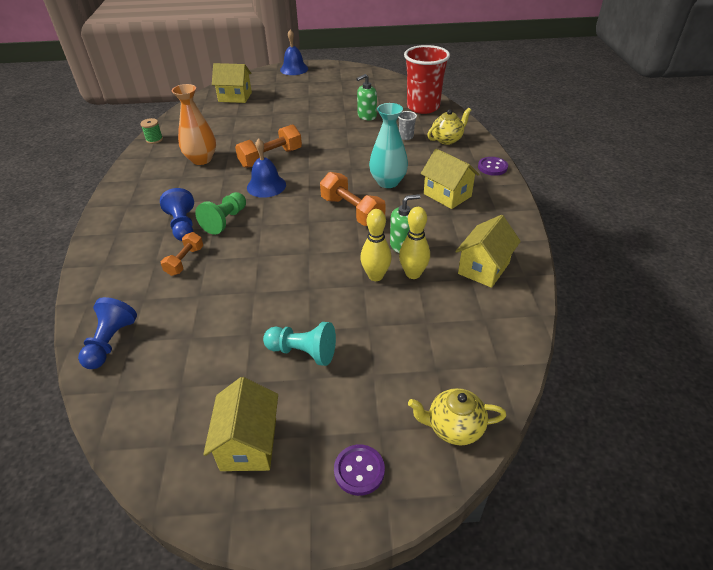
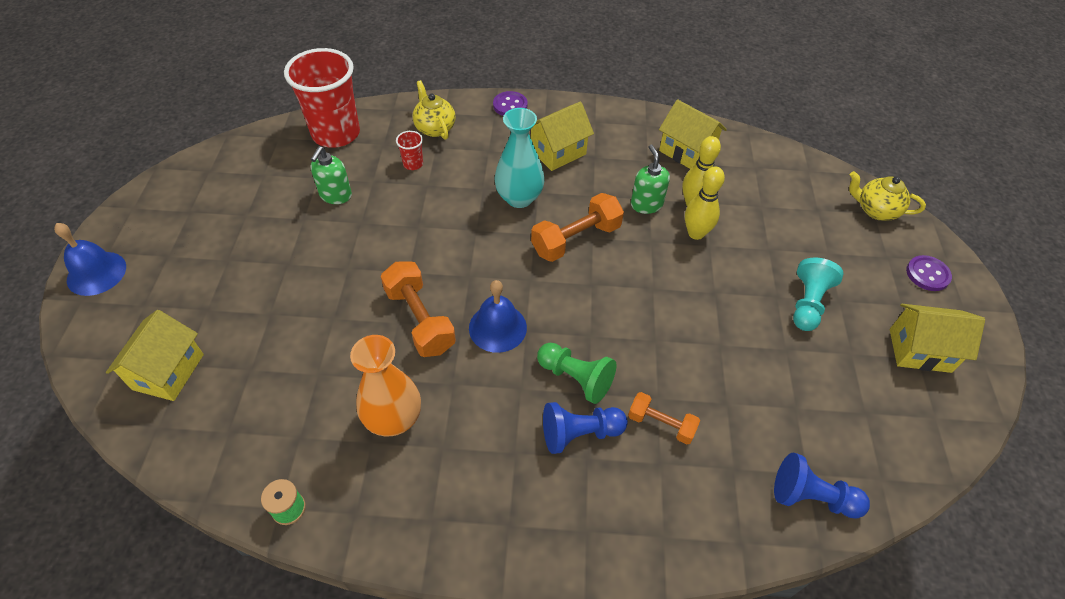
camera: 85 degrees left, 10 degrees up
(366, 116) = (335, 195): green soap dispenser -> green soap dispenser turned 45 degrees clockwise
(406, 137) = (413, 164): grey cup -> red cup
(454, 427) = (875, 210): yellow teapot -> yellow teapot turned 105 degrees clockwise

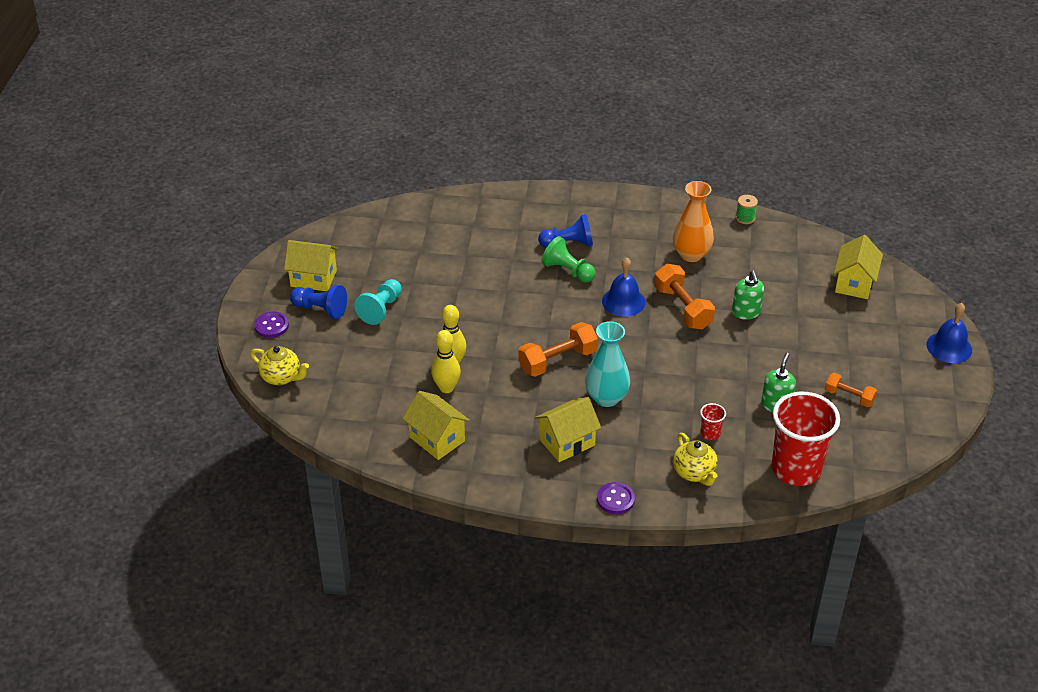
camera: 175 degrees left, 10 degrees down
(646, 204) = (490, 388): green soap dispenser -> green soap dispenser (746, 312)
(661, 424) = (514, 246): orange dumbbell -> orange dumbbell (849, 397)
(811, 497) = (430, 212): blue pawn -> blue pawn (320, 309)

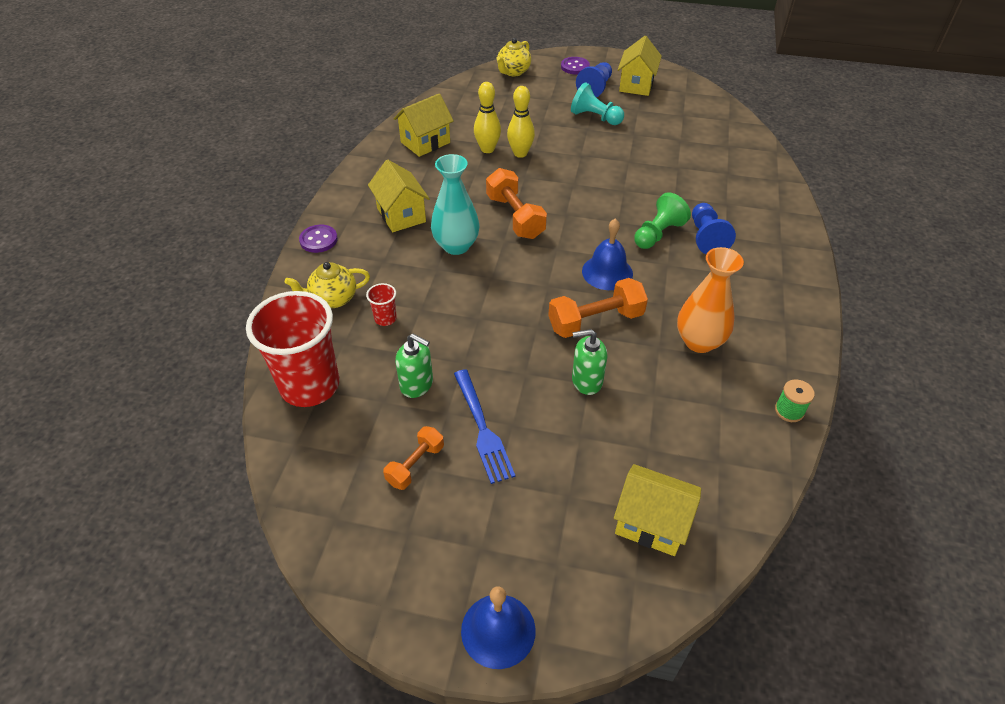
camera: 95 degrees right, 5 degrees up
(806, 365) = (482, 428): none -> blue fork

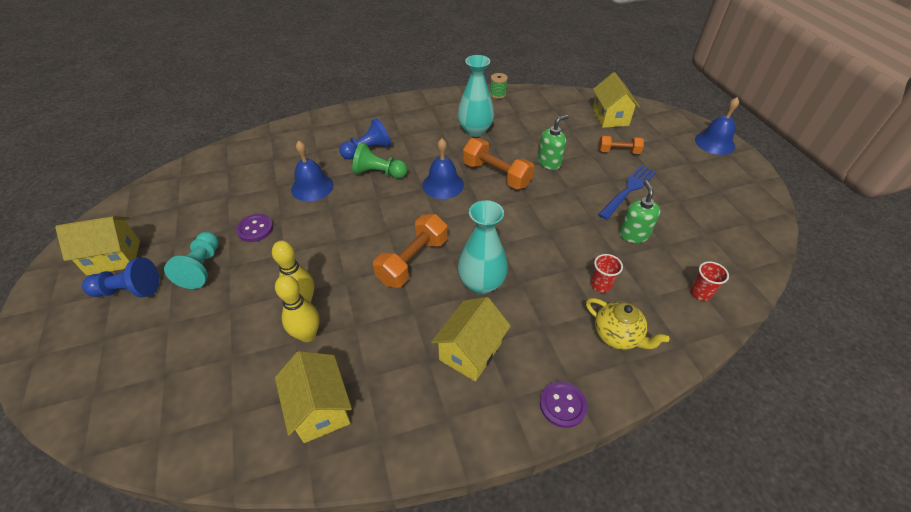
camera: 120 degrees left, 0 degrees up
(310, 385) = (700, 293): red cup -> red cup, size x0.40
(415, 465) = (682, 206): orange dumbbell -> orange dumbbell (618, 151)
(425, 142) = (320, 409): yellow house -> yellow house turned 45 degrees clockwise
(513, 72) = (90, 398): yellow teapot -> none
(575, 67) = (67, 331): purple button -> purple button (255, 229)
(586, 381) = (549, 163): green soap dispenser -> green soap dispenser turned 90 degrees counterclockwise
(663, 187) = (312, 187): none -> blue bell
(699, 341) = (475, 131): orange vase -> turquoise vase

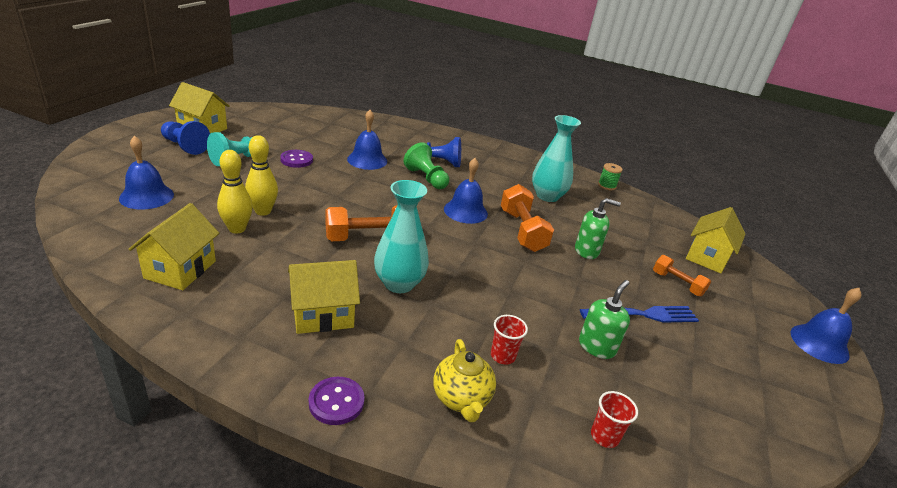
camera: 35 degrees right, 15 degrees down
(179, 370) = (146, 196): none -> blue bell

